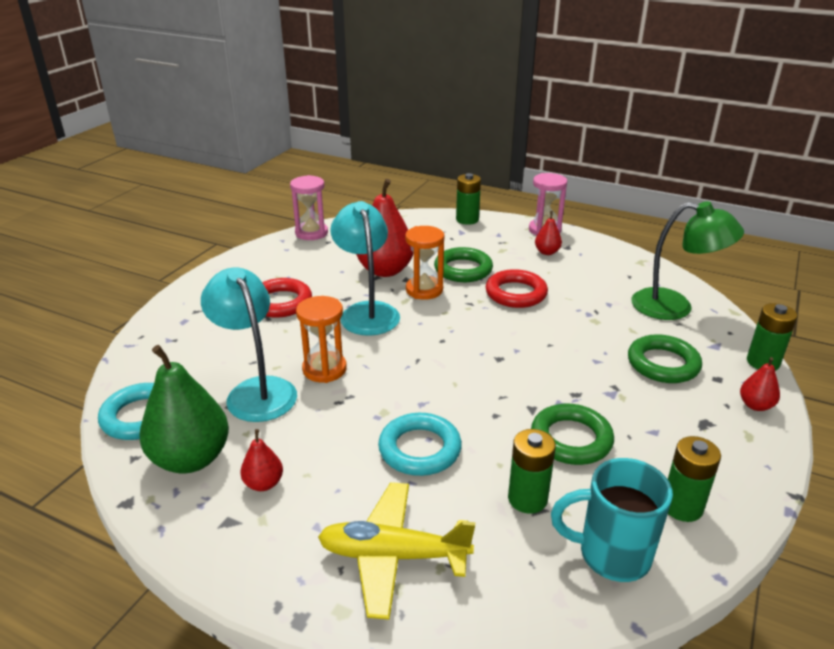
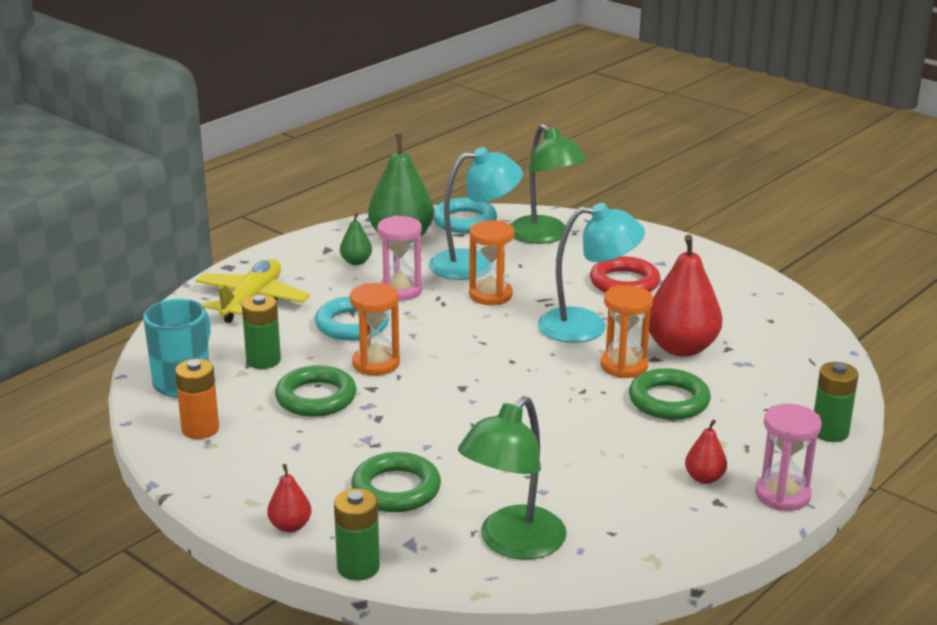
camera: 105 degrees right, 5 degrees down
(183, 355) = (544, 236): none -> green lamp
(264, 483) = (356, 262): red pear -> green pear
(311, 233) = (798, 311): pink hourglass -> pink hourglass (400, 290)
(489, 415) = (376, 364): none -> orange hourglass
(516, 293) = (594, 426): red ring -> none
(682, 507) = (200, 429): green battery -> orange battery

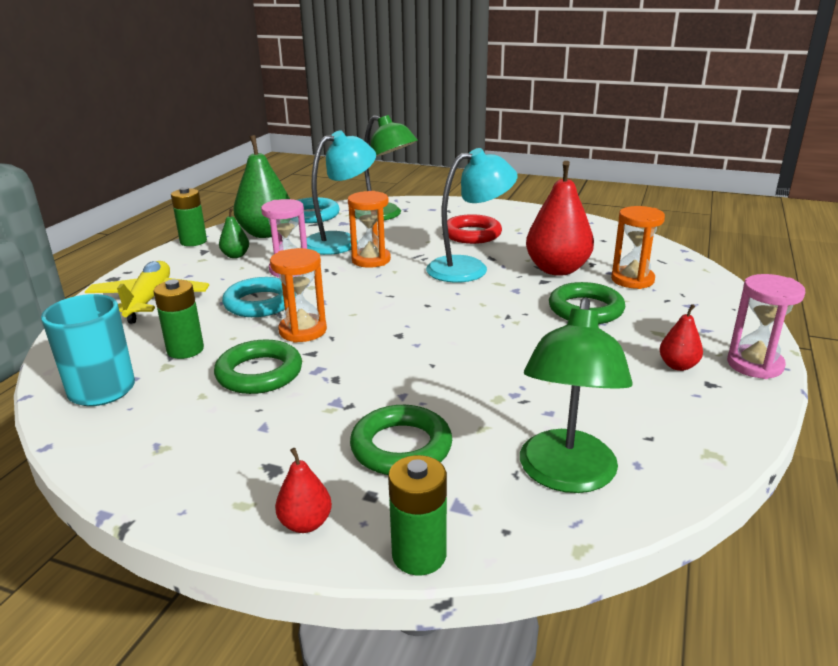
camera: 20 degrees left, 0 degrees up
(200, 429) = (142, 433): orange battery -> none
(624, 366) = (525, 291): orange hourglass -> orange hourglass (632, 280)
(830, 432) = (732, 307): green battery -> green battery (193, 241)

